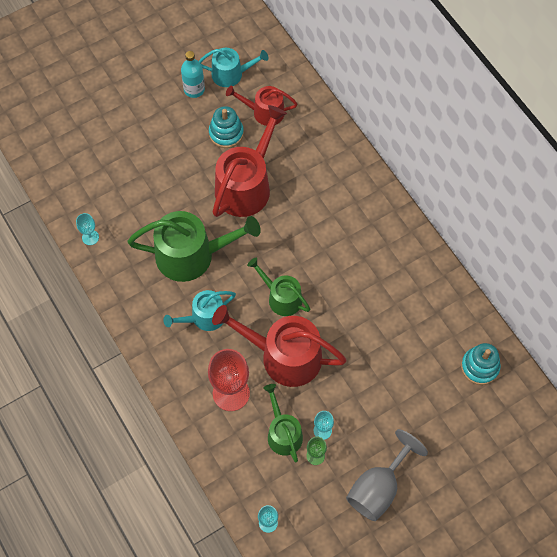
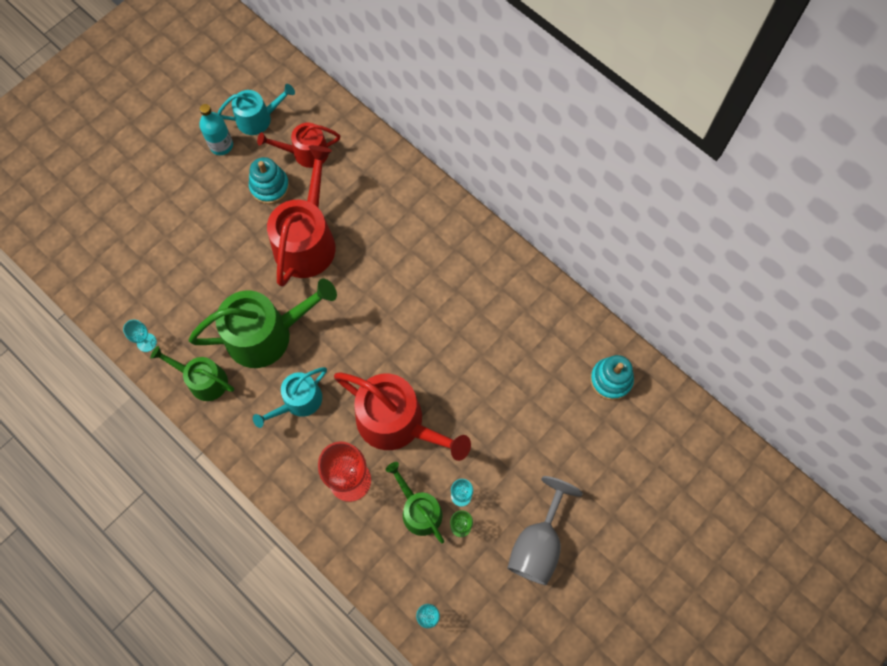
camera: 15 degrees left, 5 degrees up
(281, 297) = (378, 357): green watering can -> green watering can (203, 380)
(284, 356) = (397, 422): red watering can -> red watering can turned 150 degrees counterclockwise

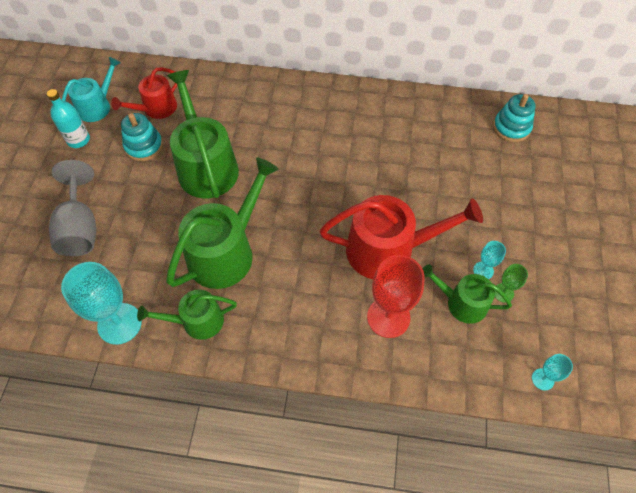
camera: 35 degrees left, 10 degrees down
(146, 342) = (119, 323): turquoise goblet -> turquoise goblet, size x2.05
(298, 401) = (295, 285): turquoise watering can -> none
(307, 240) = (206, 166): red watering can -> green watering can
(538, 544) = (568, 266): grey goblet -> grey goblet (80, 228)

